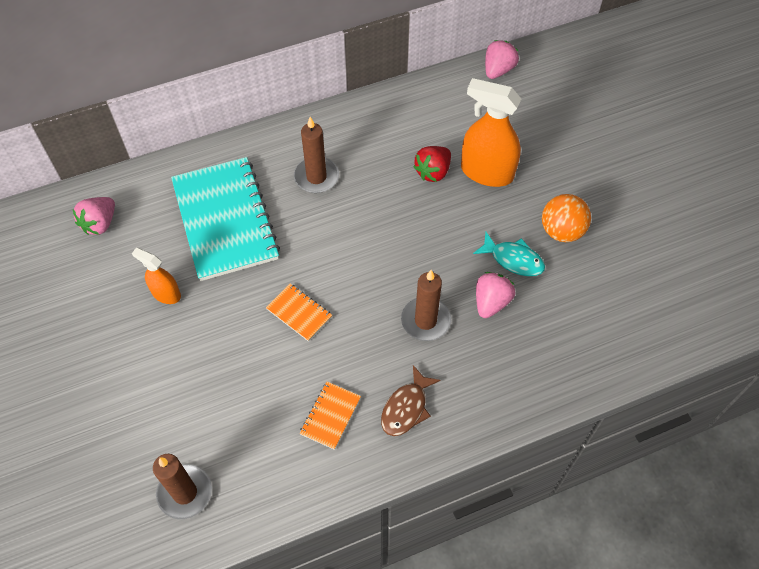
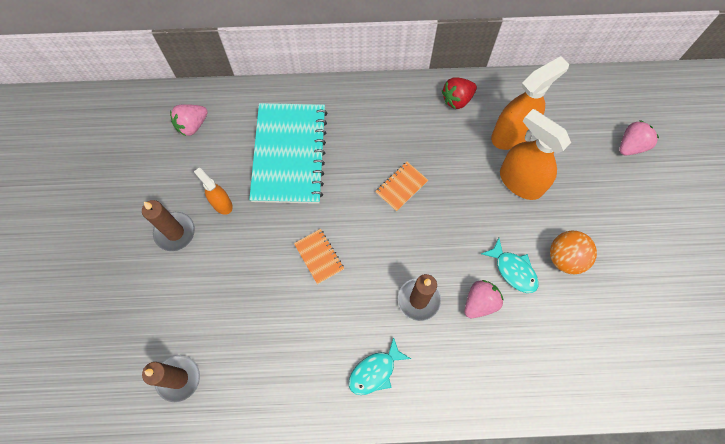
camera: 20 degrees right, 10 degrees up
(316, 177) = (375, 139): brown candle -> brown candle (175, 232)
(330, 416) = (312, 355): orange notebook -> orange notebook (401, 187)
(406, 408) = (375, 371): brown fish -> turquoise fish
(433, 172) = (474, 166): red strawberry -> red strawberry (457, 99)
(459, 129) = (511, 134): none -> orange spray bottle
(498, 70) = (566, 88): pink strawberry -> pink strawberry (631, 146)

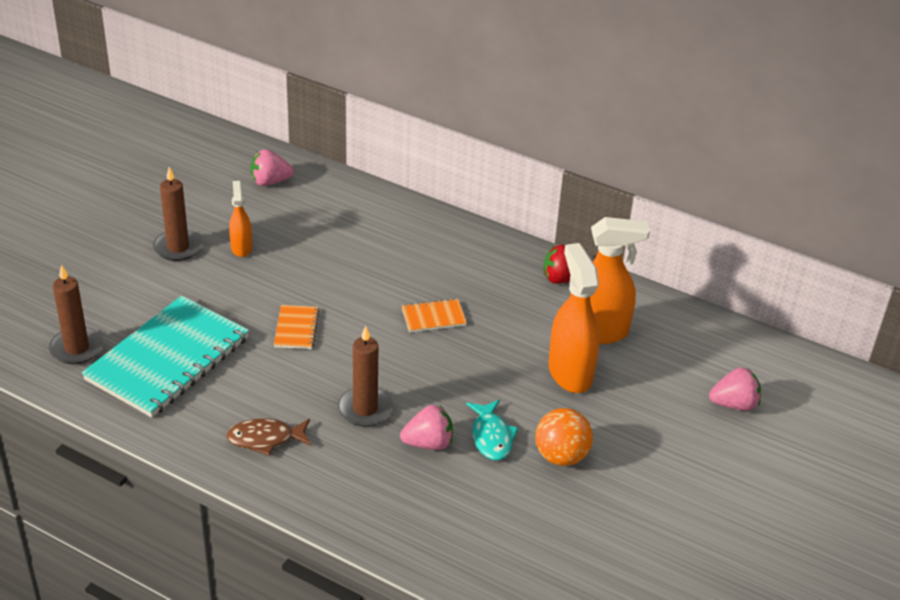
camera: 30 degrees right, 30 degrees down
(289, 154) = (342, 242): turquoise notebook -> turquoise notebook (168, 359)
(375, 371) = (265, 439): turquoise fish -> brown fish

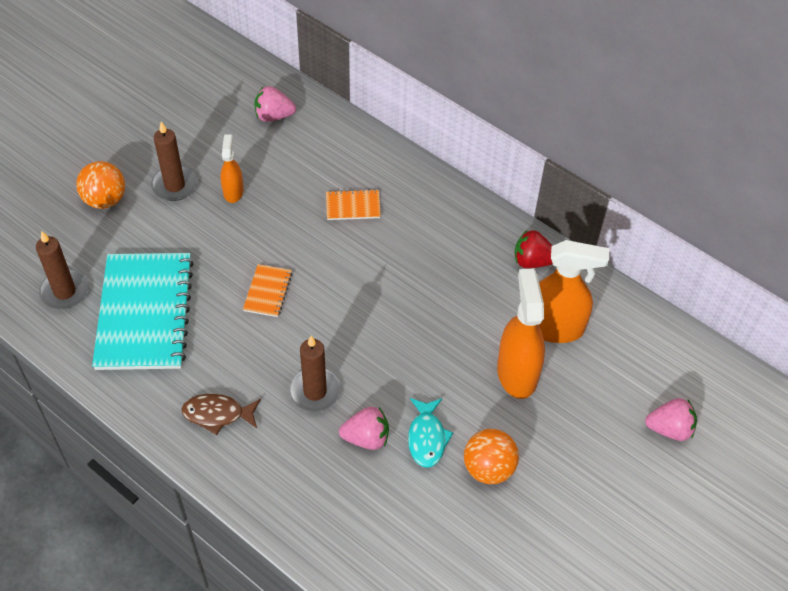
camera: 10 degrees right, 15 degrees up
(105, 266) = (105, 200): none -> orange ball
(168, 359) = (144, 313): turquoise notebook -> turquoise notebook turned 45 degrees counterclockwise
(433, 317) = (399, 293): orange notebook -> orange notebook (353, 206)

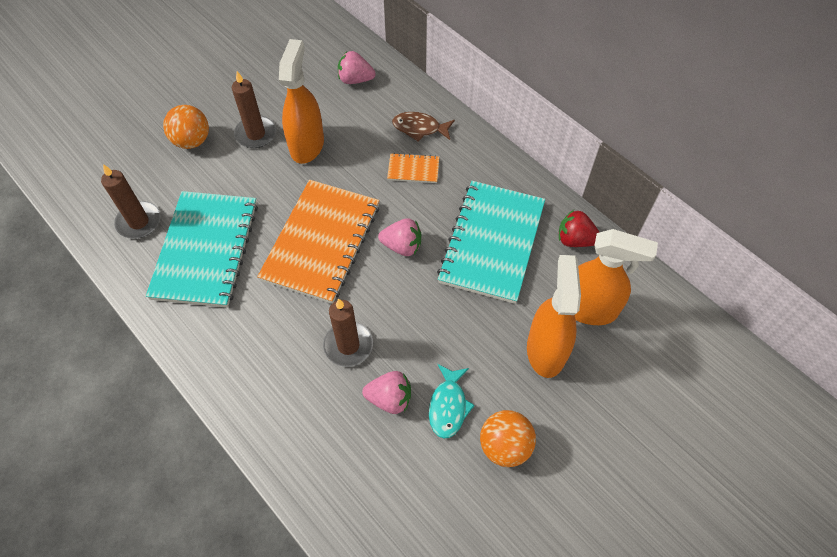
camera: 10 degrees right, 5 degrees up
(217, 414) = (253, 357): brown fish -> brown fish (419, 128)
(233, 192) = (307, 145): orange spray bottle -> orange spray bottle, size x1.81
(268, 291) = (321, 242): orange notebook -> orange notebook, size x2.34
(447, 273) = (492, 243): none -> turquoise notebook
(669, 429) = (692, 427): pink strawberry -> pink strawberry (402, 246)

